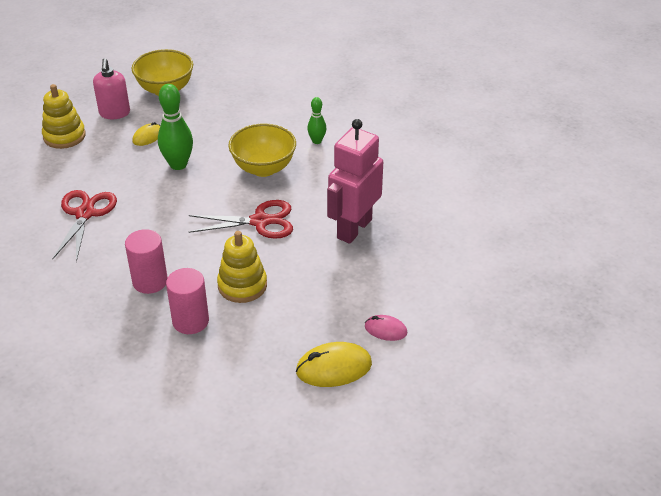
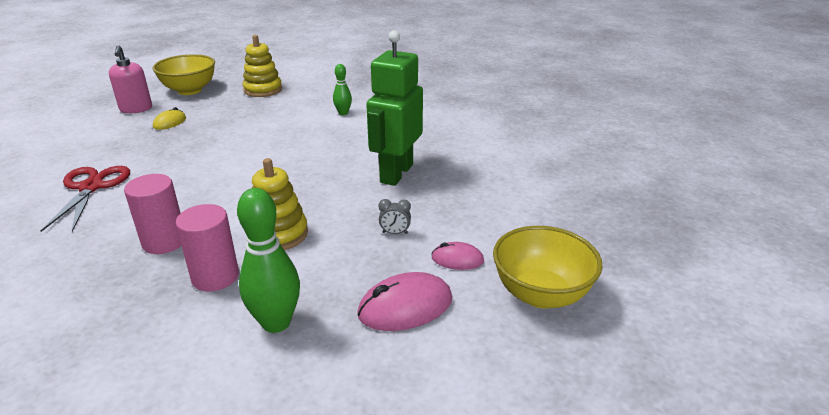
camera: 10 degrees left, 10 degrees down
(64, 136) = (79, 129): yellow stacking toy -> yellow stacking toy (263, 90)
(178, 164) = (201, 140): green bowling pin -> green bowling pin (276, 323)
(260, 221) = (293, 176): red scissors -> none
(263, 168) = (292, 136): yellow bowl -> yellow bowl (541, 294)
(333, 368) = (405, 307): yellow mouse -> pink mouse
(339, 296) = (395, 233): none -> grey clock
(354, 229) = (396, 173): pink robot -> green robot

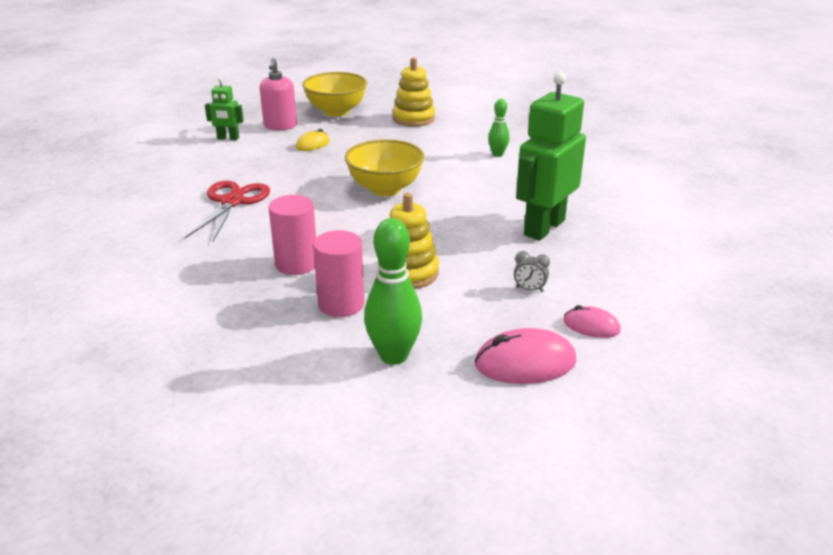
camera: 15 degrees right, 0 degrees up
(83, 126) = (228, 138): none -> green robot
(541, 294) = (675, 375): yellow bowl -> yellow bowl (385, 189)

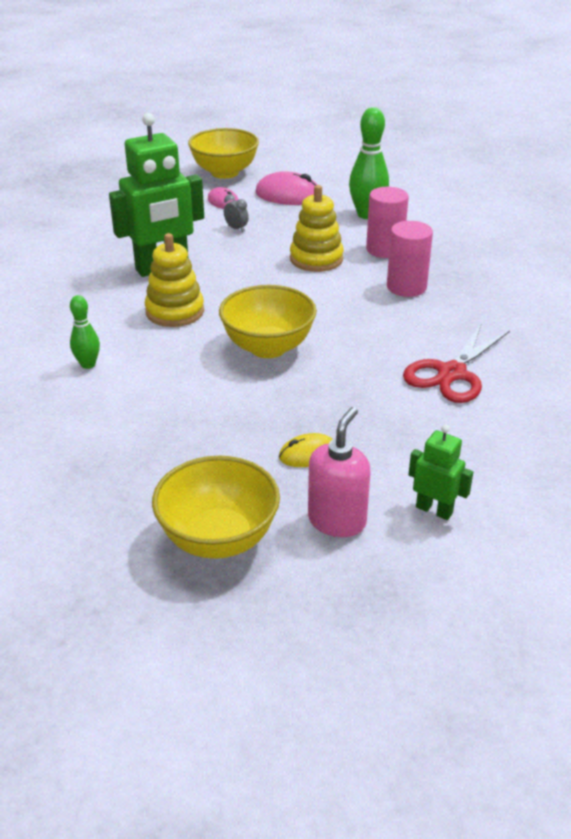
camera: 155 degrees left, 5 degrees up
(413, 118) = (113, 474): yellow stacking toy -> yellow stacking toy (175, 312)
(661, 386) = (224, 172): none -> yellow bowl

